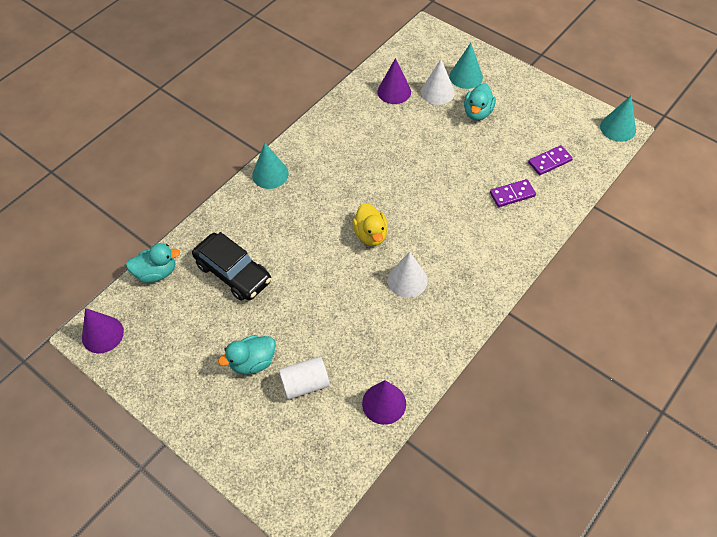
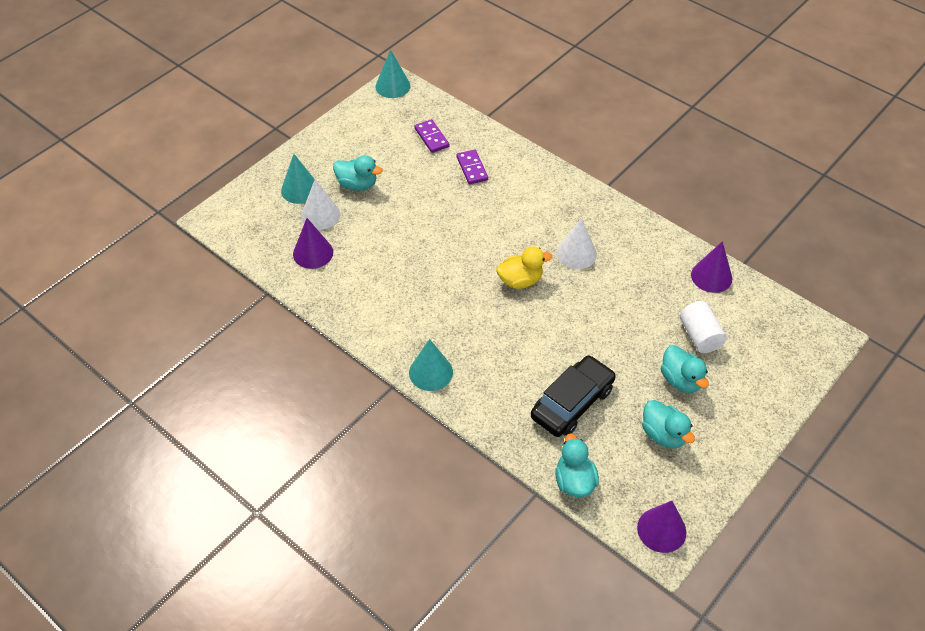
camera: 90 degrees left, 5 degrees down
(194, 342) = (663, 434): none -> turquoise duck

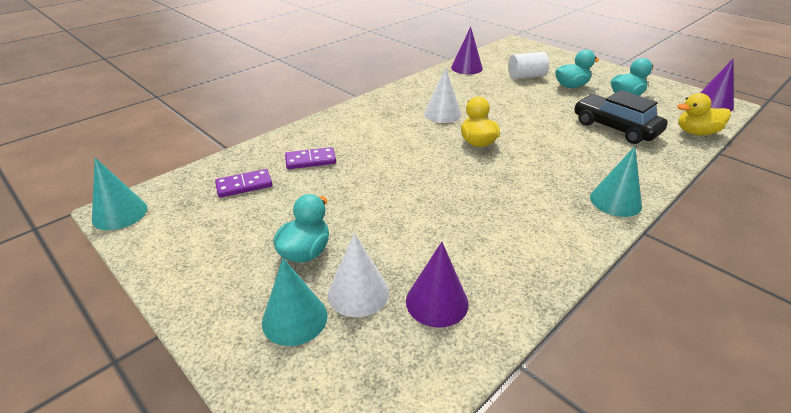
camera: 85 degrees left, 15 degrees down
(574, 481) = (696, 133): turquoise duck -> yellow duck

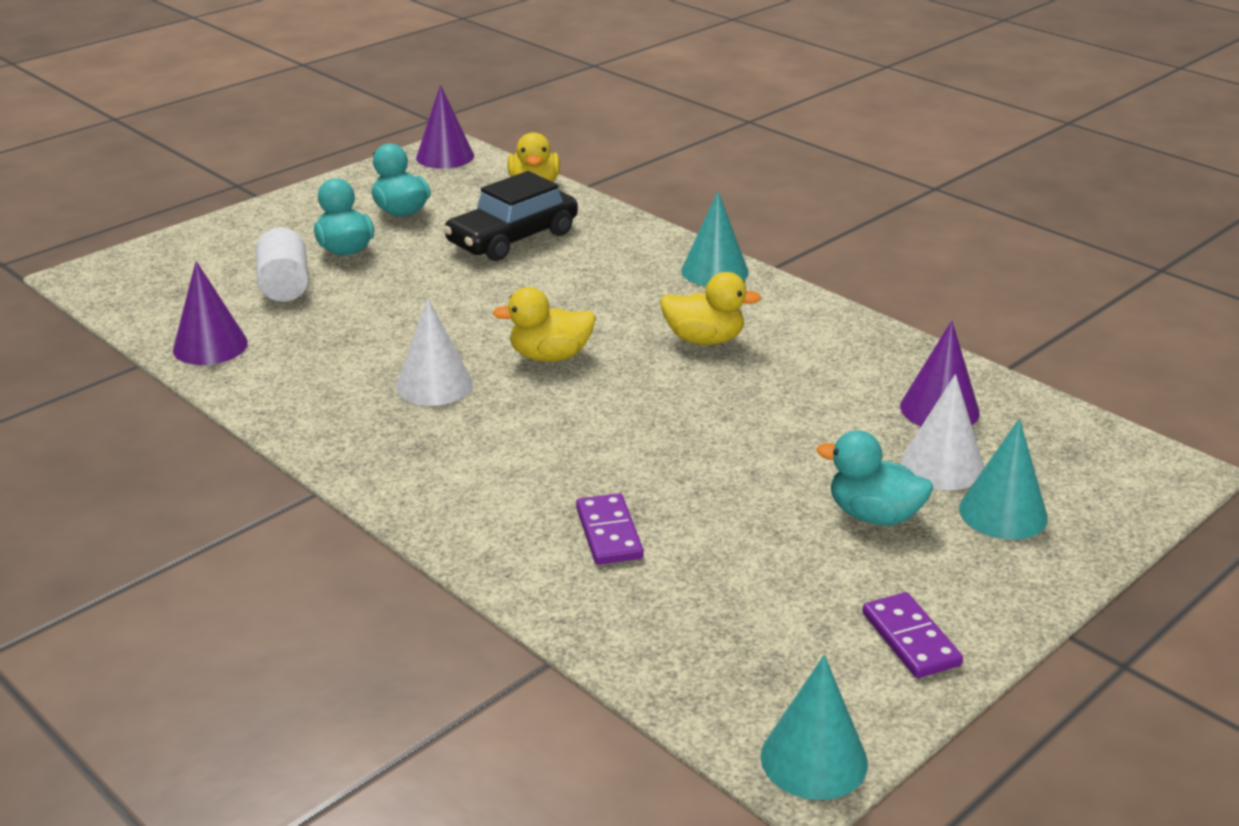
camera: 90 degrees left, 5 degrees down
(244, 185) = (701, 606): purple domino -> purple domino (911, 639)
(512, 194) = (704, 340): none -> yellow duck

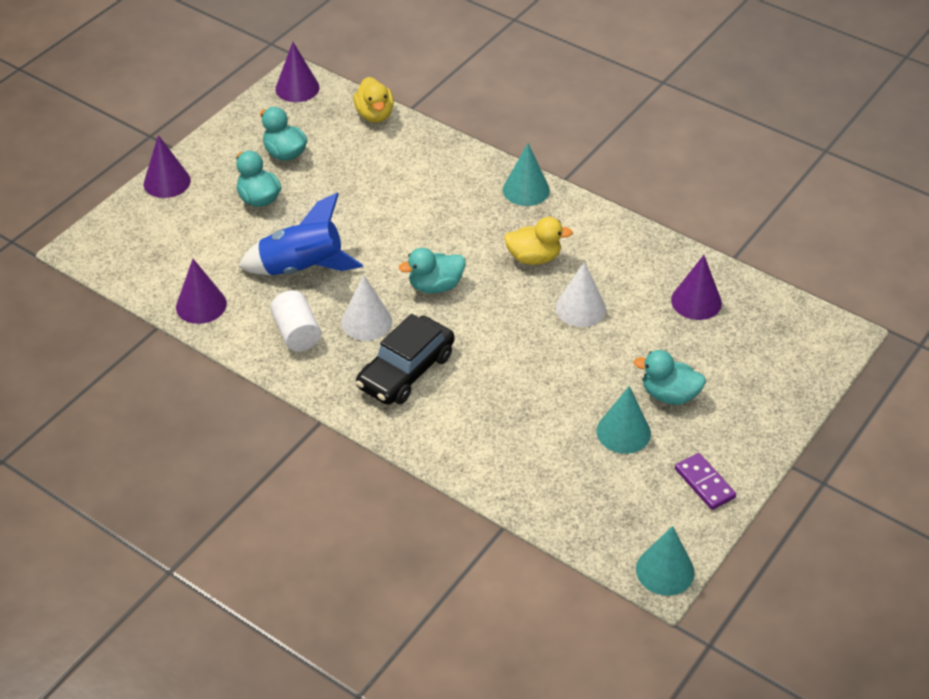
camera: 10 degrees left, 15 degrees up
(233, 225) = (167, 182): none -> purple cone
(284, 286) = (229, 241): white cylinder -> white cylinder (297, 333)
(369, 321) = (302, 268): none -> blue rocket
(512, 238) = (375, 173): black car -> black car (406, 371)
(550, 356) = (435, 286): yellow duck -> turquoise duck
(608, 533) = (513, 430): purple domino -> none
(942, 466) = (704, 349): white cone -> white cone (580, 308)
(1003, 513) = (745, 382): turquoise cone -> turquoise cone (623, 432)

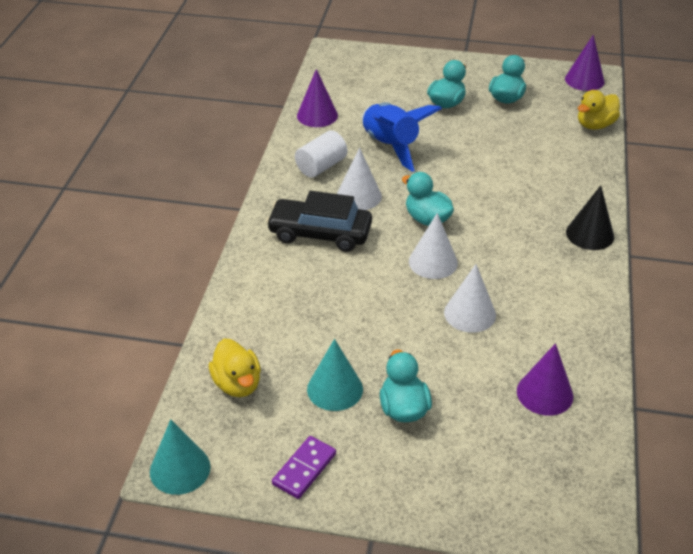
camera: 65 degrees right, 5 degrees down
(167, 182) = (426, 60): purple cone -> none
(499, 305) = (433, 262): none -> white cone
(526, 190) = (590, 234): turquoise cone -> black cone
(534, 257) = (509, 265): yellow duck -> yellow duck (237, 384)

